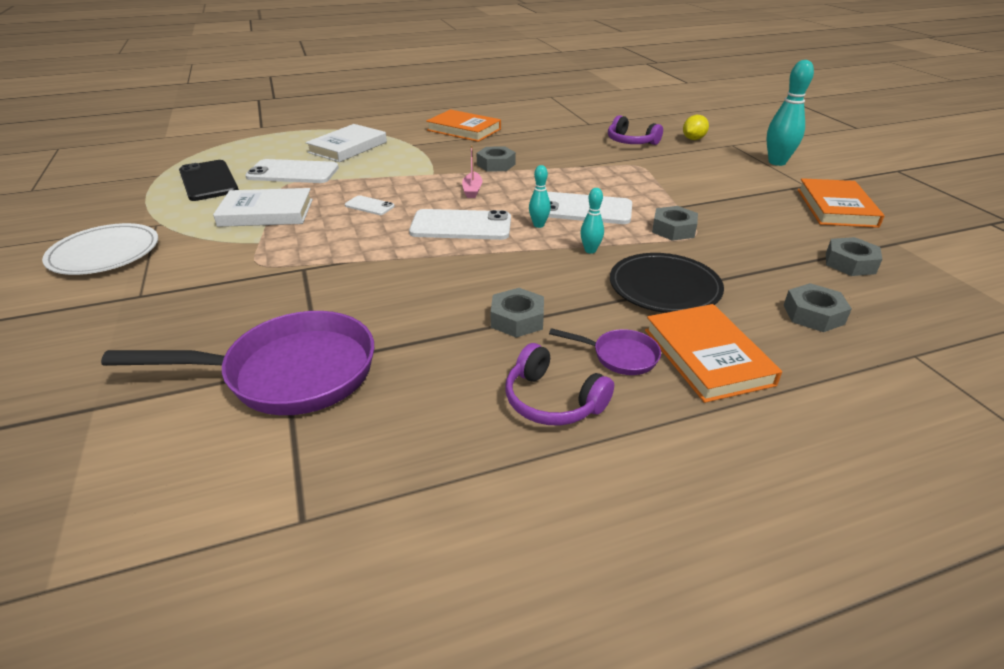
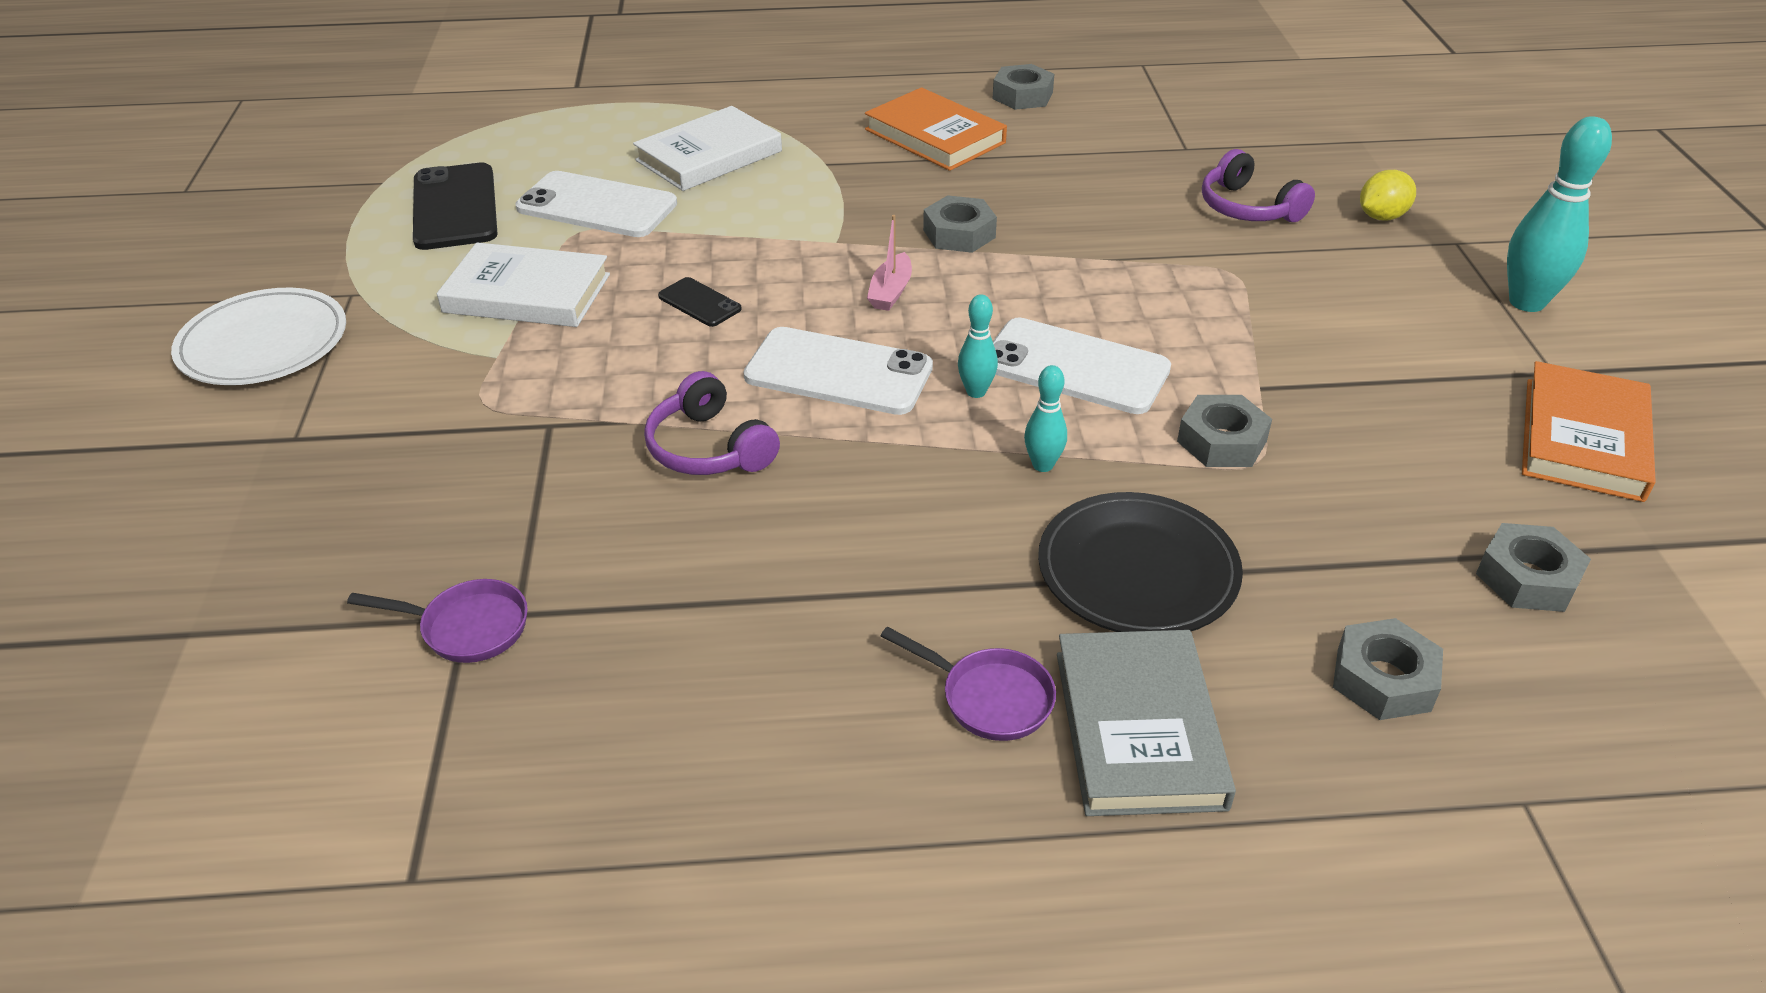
camera: 15 degrees right, 5 degrees up
(290, 373) = (467, 627): purple pan -> purple pan, size x0.46
(369, 206) = (699, 303): white phone -> black phone
(517, 319) = (852, 591): grey nut -> grey nut (1022, 96)
(552, 401) = (841, 760): purple headphones -> purple headphones (709, 448)
(707, 356) = (1139, 728): orange book -> grey book

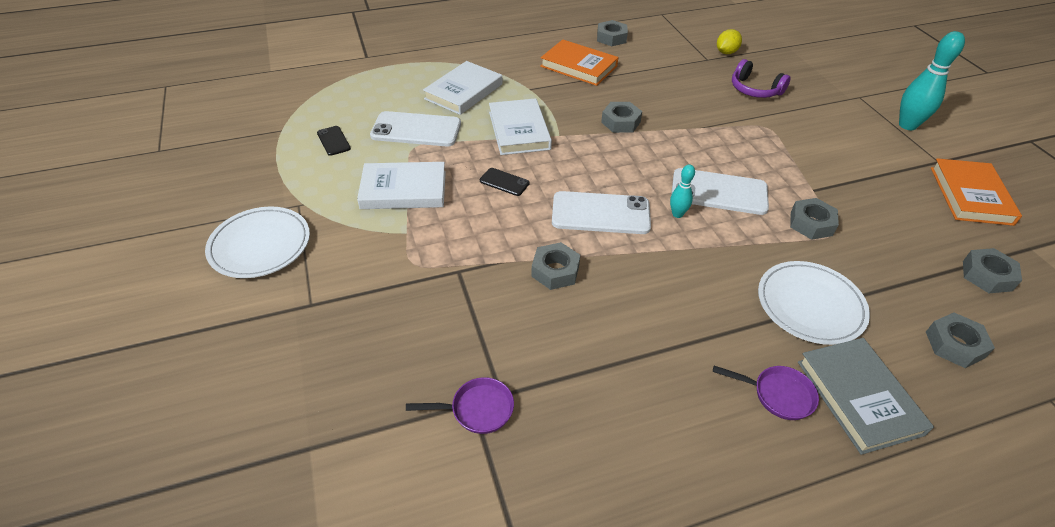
camera: 15 degrees left, 5 degrees up
(455, 207) = (333, 141): black phone -> black phone, size x0.50
(709, 448) = (555, 271): purple headphones -> grey nut
(770, 226) = (519, 130): none -> white book
(890, 292) = (603, 161): pink boat -> none
(1043, 465) = (733, 252): turquoise bowling pin -> none
(1137, 570) = (810, 305): black plate -> white plate
(1381, 217) = (818, 87): yellow lemon -> yellow lemon (726, 52)

